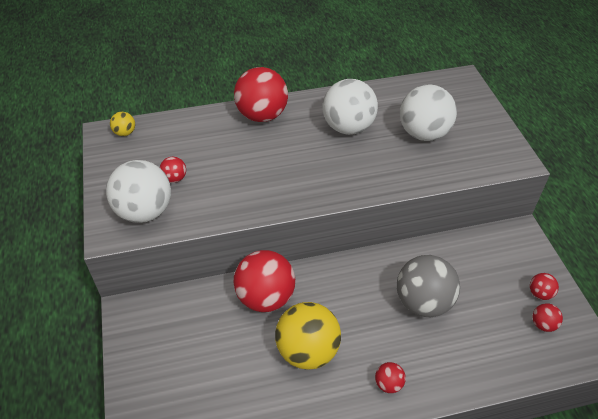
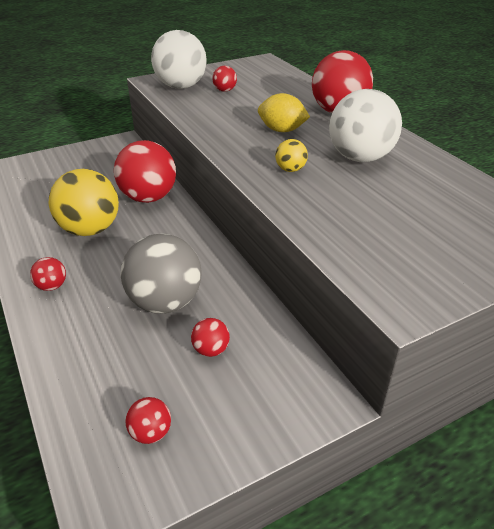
camera: 75 degrees right, 10 degrees down
(125, 133) = (268, 66): yellow ball -> yellow ball (290, 170)
(284, 158) = (282, 130): none -> yellow lemon
(423, 133) = (394, 210): white ball -> none
(540, 293) = (209, 428): red ball -> red ball (211, 350)

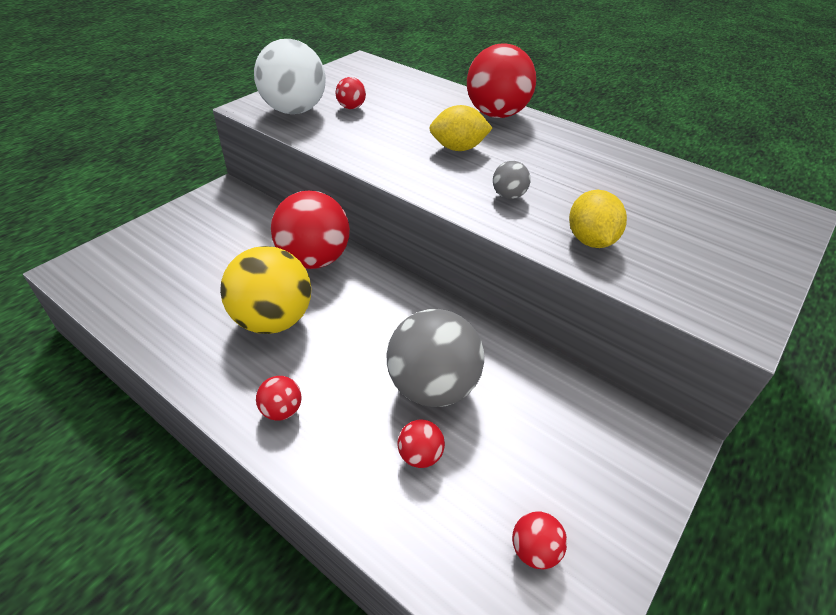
camera: 25 degrees left, 5 degrees up
(211, 350) = (522, 427): red ball -> red ball (420, 456)
(290, 170) = (508, 196): yellow ball -> grey ball
(329, 214) = (590, 240): none -> yellow lemon
(360, 158) = (563, 166): white ball -> none

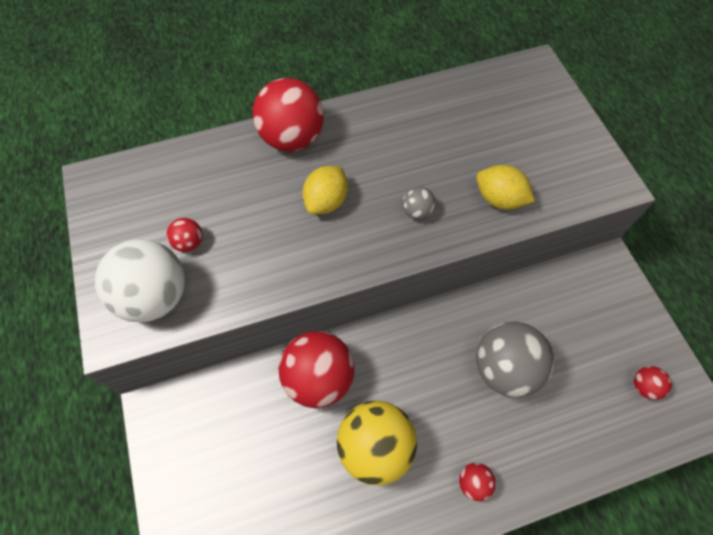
camera: 55 degrees left, 20 degrees up
(420, 456) = (555, 410): red ball -> none

